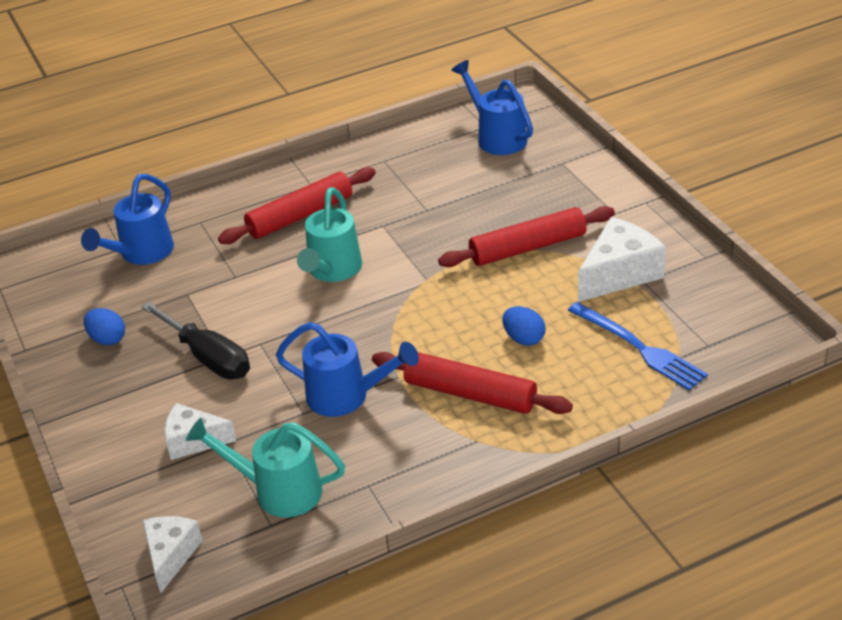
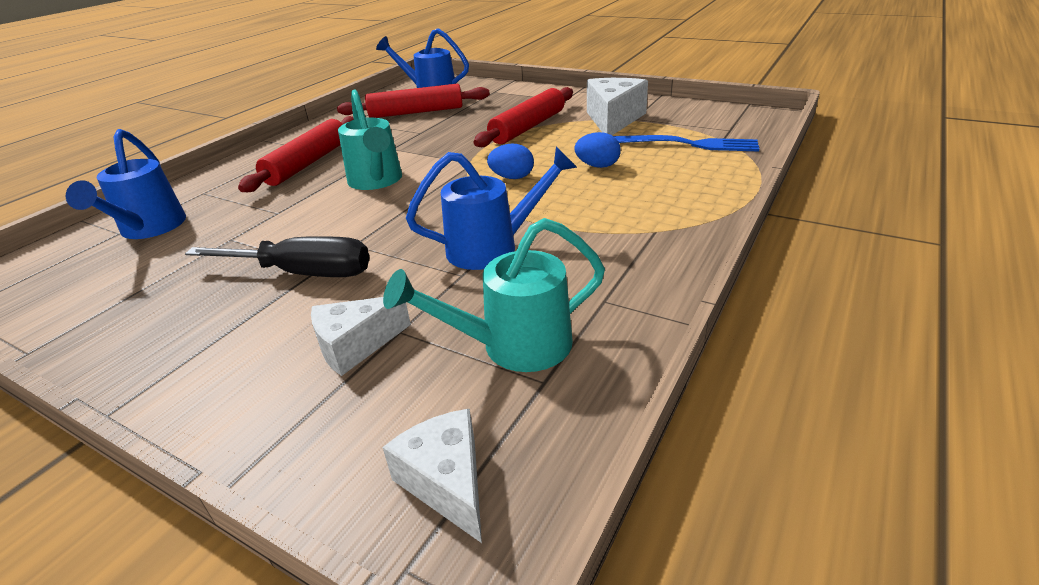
camera: 35 degrees left, 5 degrees down
(107, 339) = (153, 302): blue egg -> blue egg (512, 177)
(470, 394) = (604, 207): red rolling pin -> red rolling pin (416, 112)

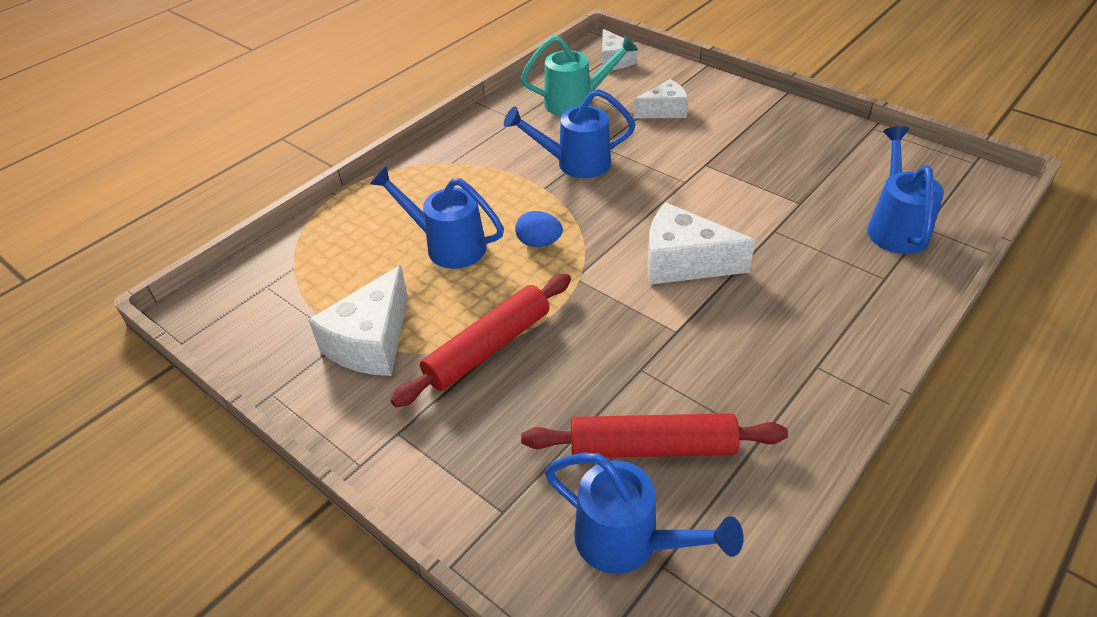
camera: 170 degrees left, 10 degrees up
(303, 273) = (716, 160): black screwdriver -> none
(308, 163) = (782, 316): red rolling pin -> none
(376, 181) = (683, 262): turquoise watering can -> white cheese
(597, 166) = (448, 246): blue egg -> blue watering can
(688, 144) = (334, 266): blue fork -> none

